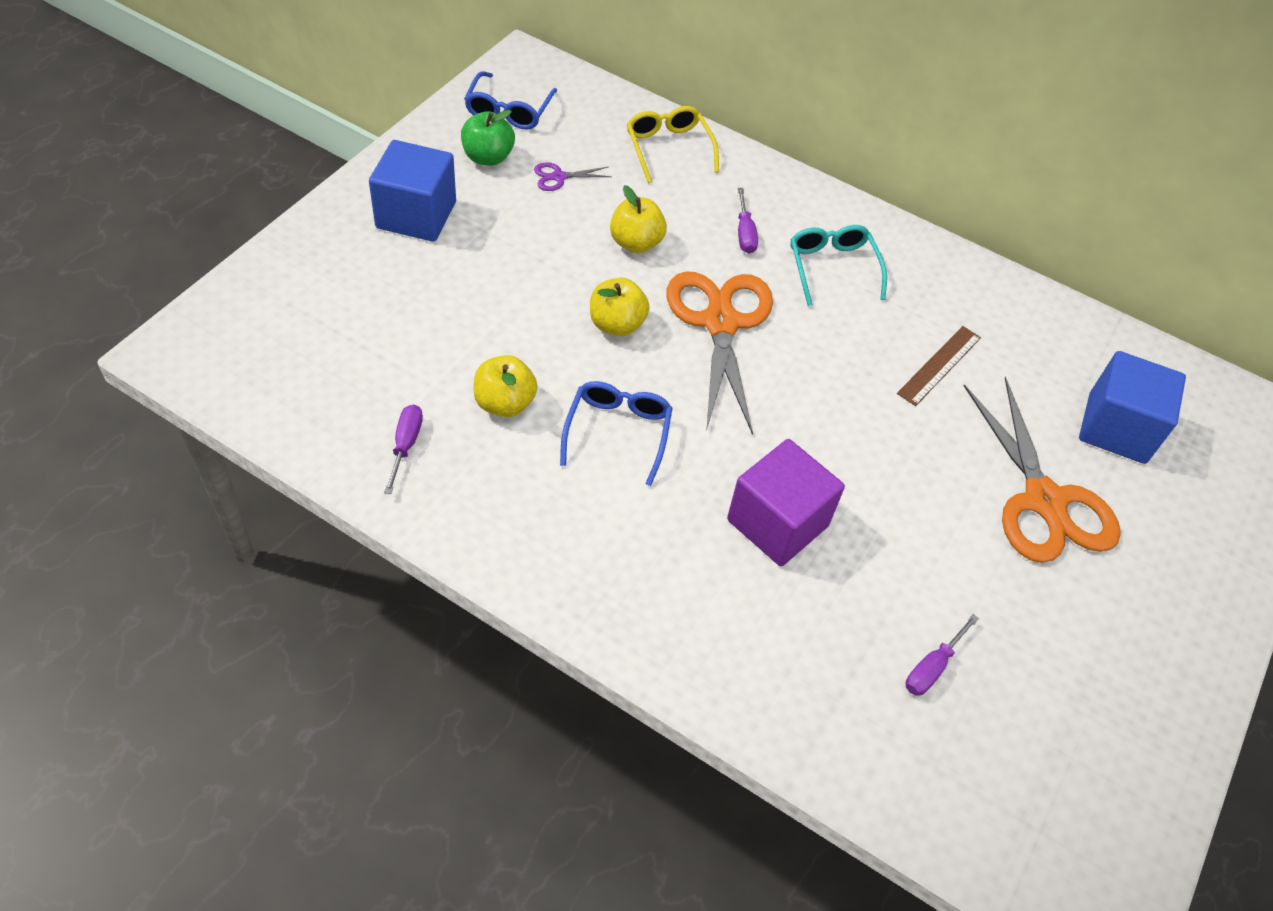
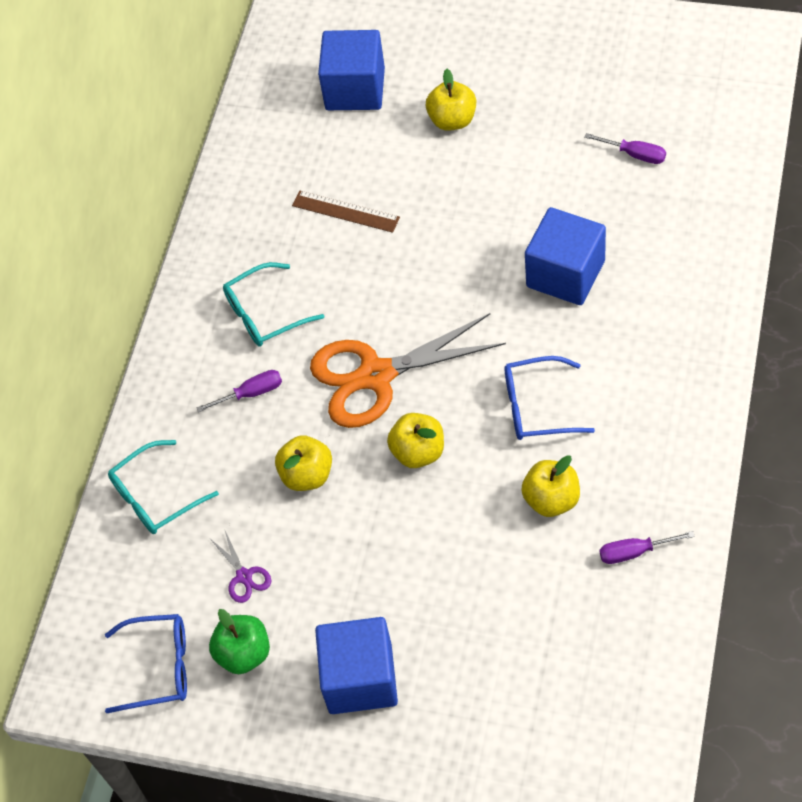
camera: 95 degrees left, 5 degrees up
(668, 148) = (154, 497): yellow glasses -> turquoise glasses
(777, 523) = (565, 274): purple cube -> blue cube
(1044, 501) = (452, 120): orange scissors -> yellow apple

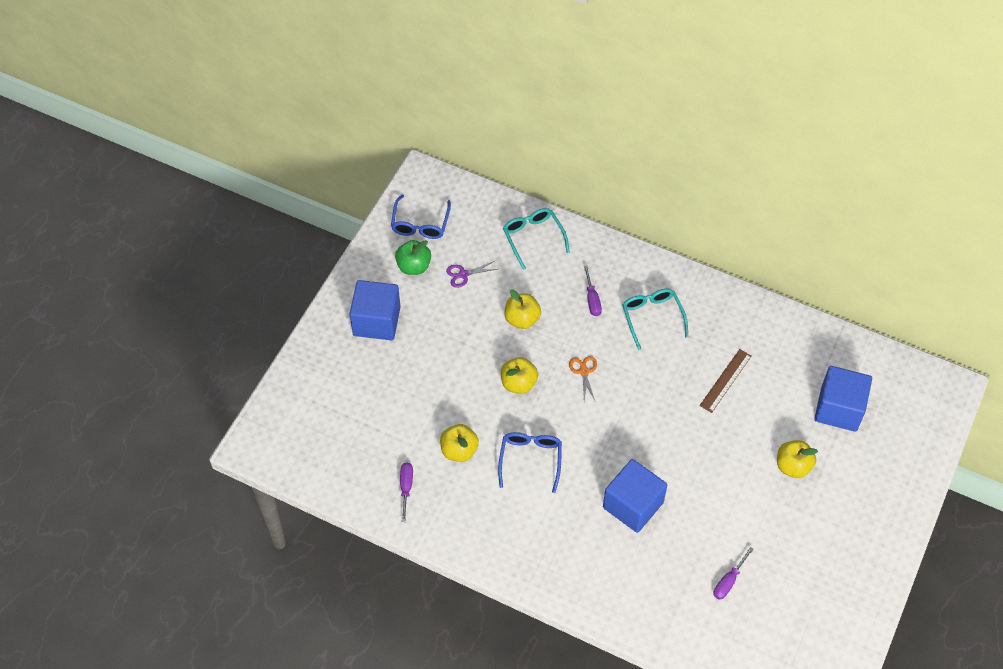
camera: 95 degrees right, 0 degrees up
(376, 376) = (584, 371): orange scissors -> orange scissors, size x0.41

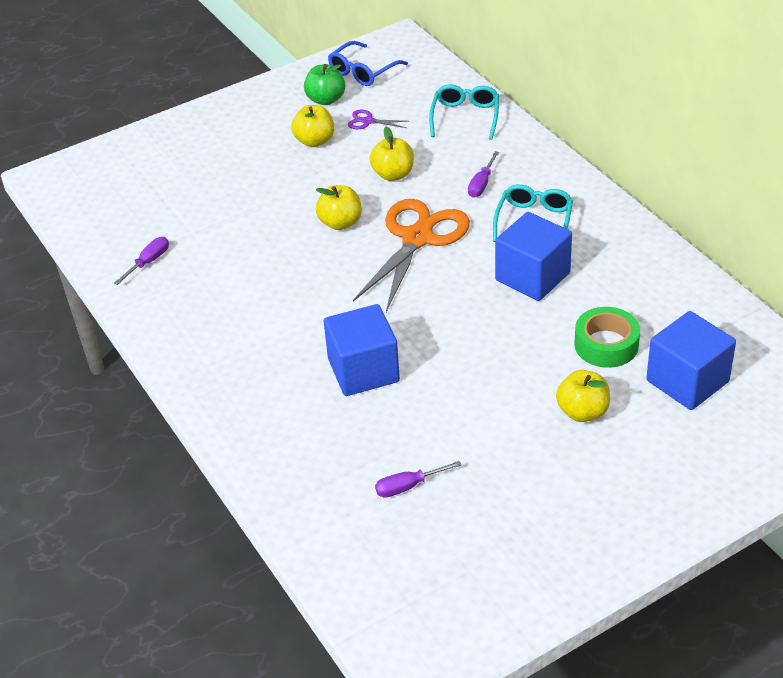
camera: 35 degrees right, 15 degrees down
(376, 321) = (250, 127): blue cube -> blue cube (532, 277)
(459, 450) = (229, 253): yellow apple -> yellow apple (314, 141)
(530, 459) = (293, 288): blue glasses -> none
(584, 371) = (417, 238): orange scissors -> orange scissors, size x2.45
(725, 380) = (569, 304): brown ruler -> none
(771, 404) = (606, 344): none -> green tape

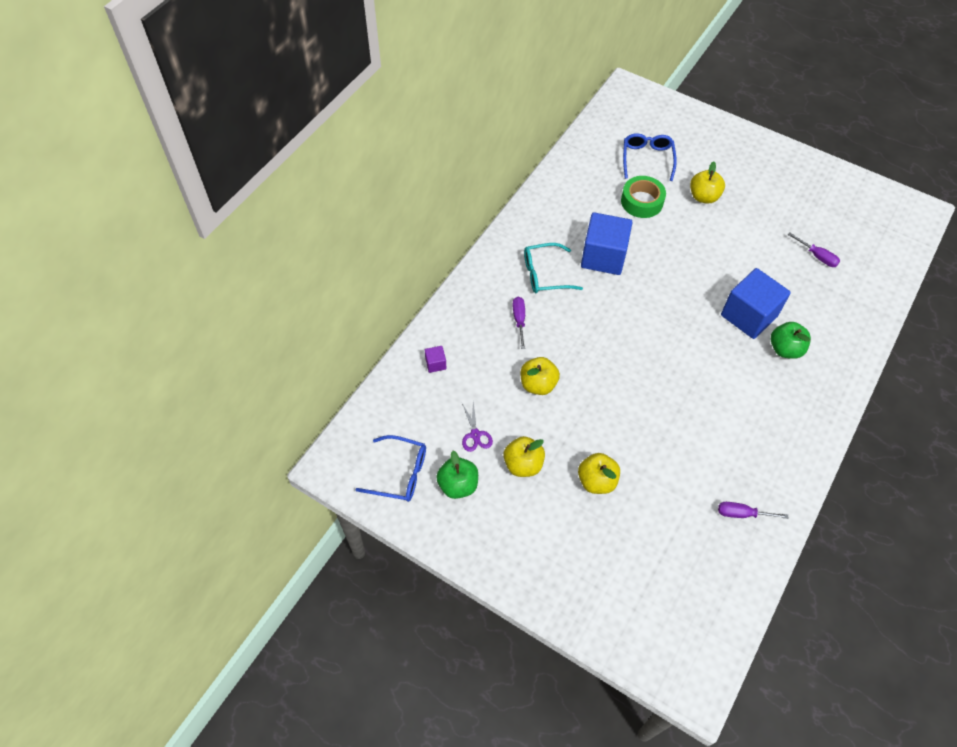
camera: 120 degrees left, 15 degrees up
(296, 382) = (785, 349): none -> green apple
(340, 223) = (616, 395): yellow apple -> yellow apple (596, 481)
(417, 238) = (603, 337): orange scissors -> none
(465, 116) = (435, 364): turquoise glasses -> purple cube
(481, 184) = (519, 320): purple screwdriver -> purple screwdriver turned 90 degrees counterclockwise
(687, 381) = (647, 158): blue cube -> blue glasses

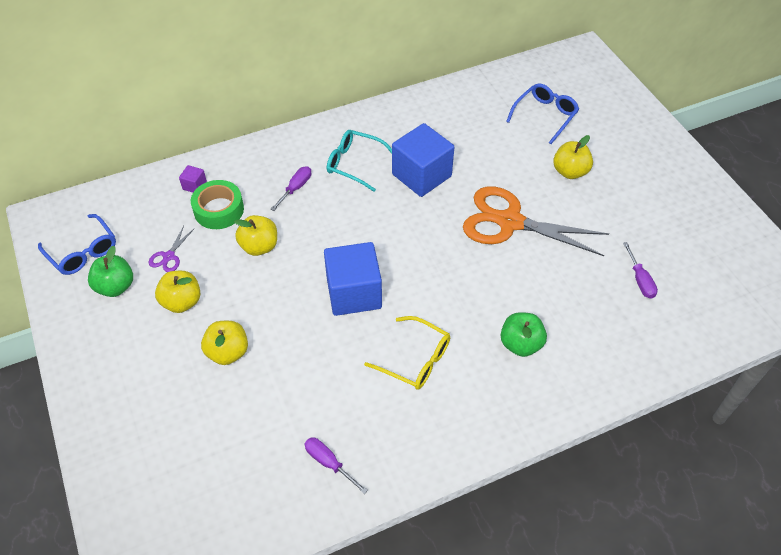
camera: 35 degrees right, 5 degrees down
(642, 201) = (504, 148): green tape -> green tape (219, 210)
(698, 260) = (510, 222): none -> orange scissors
(730, 403) = (416, 360): none -> yellow glasses
(749, 315) = (512, 295): blue cube -> blue cube (354, 293)

